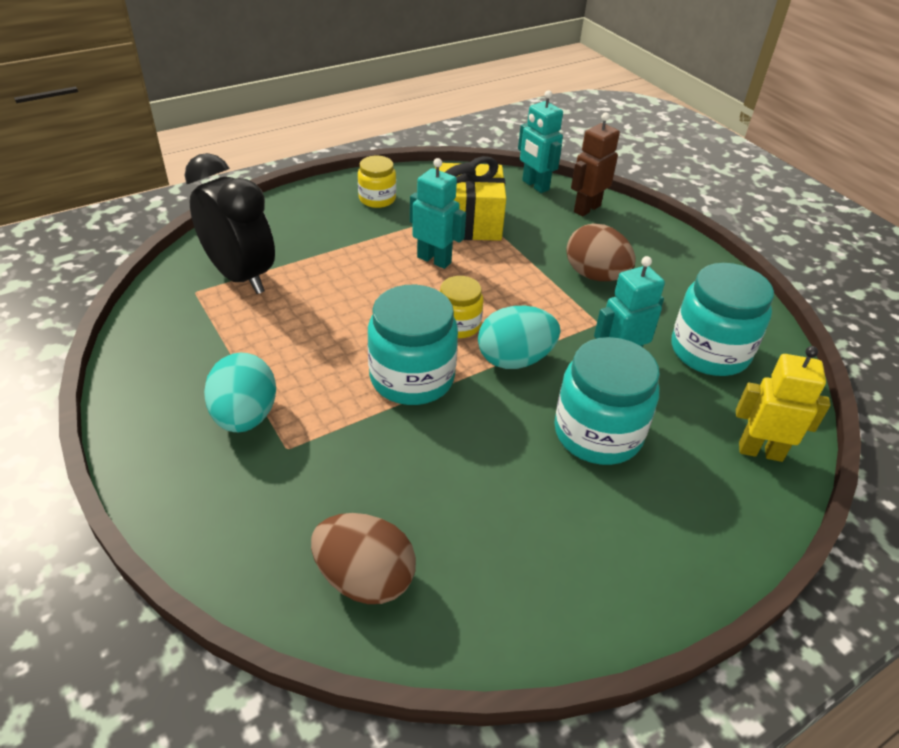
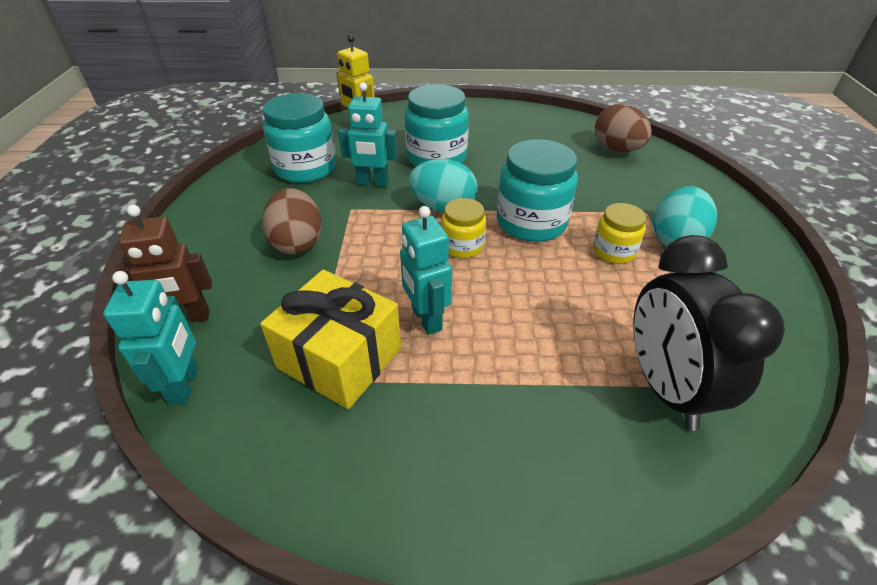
camera: 145 degrees left, 0 degrees up
(377, 199) = (416, 462): yellow jar -> yellow jar (613, 251)

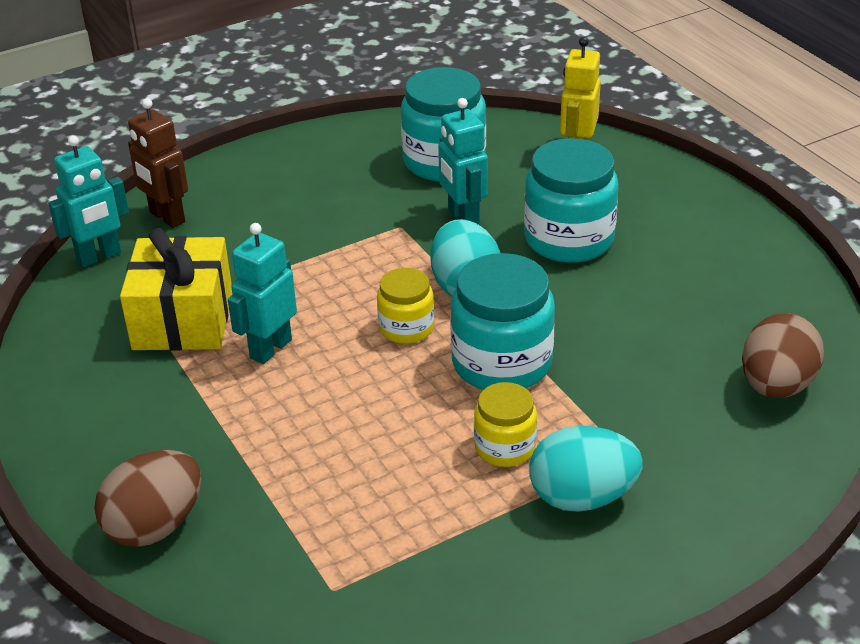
camera: 60 degrees right, 5 degrees down
(297, 243) = (313, 221): brown egg -> brown egg (155, 526)
(665, 387) = (297, 542): black clock -> none

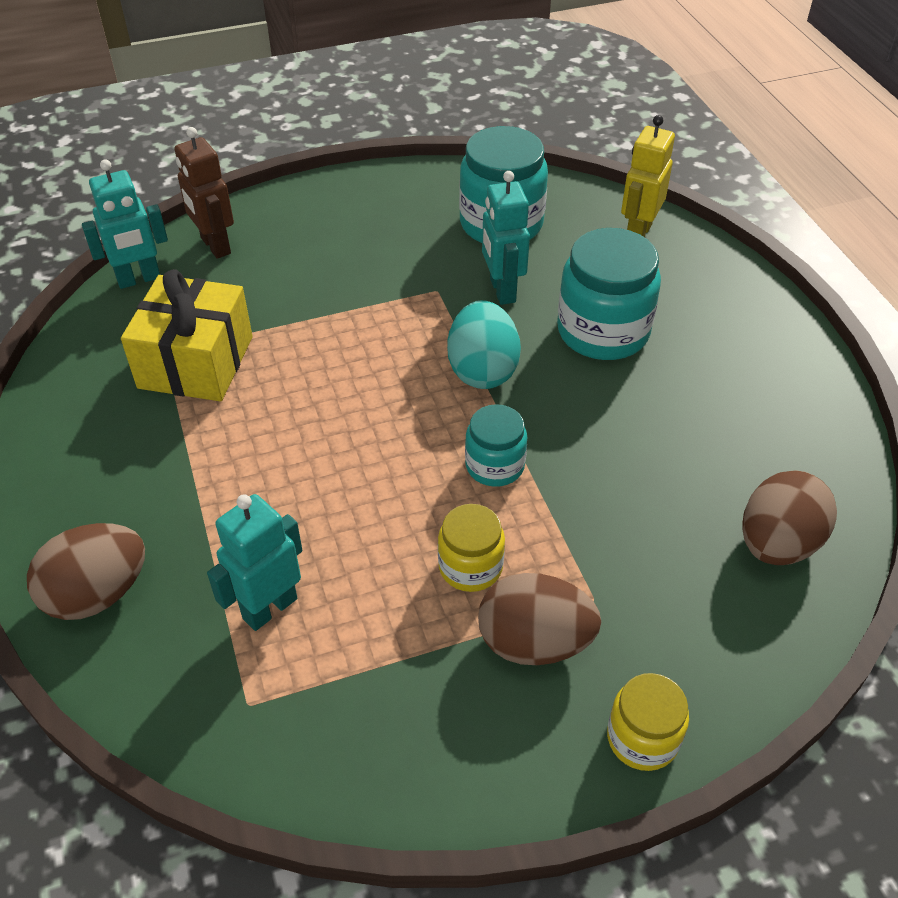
camera: 10 degrees right, 10 degrees up
(270, 349) = (269, 409): turquoise robot -> turquoise robot (269, 608)
(406, 328) = (410, 408): yellow jar -> yellow jar (642, 738)
(501, 363) = (494, 465): turquoise jar -> turquoise jar, size x0.57
(582, 497) = (534, 642): turquoise egg -> brown egg

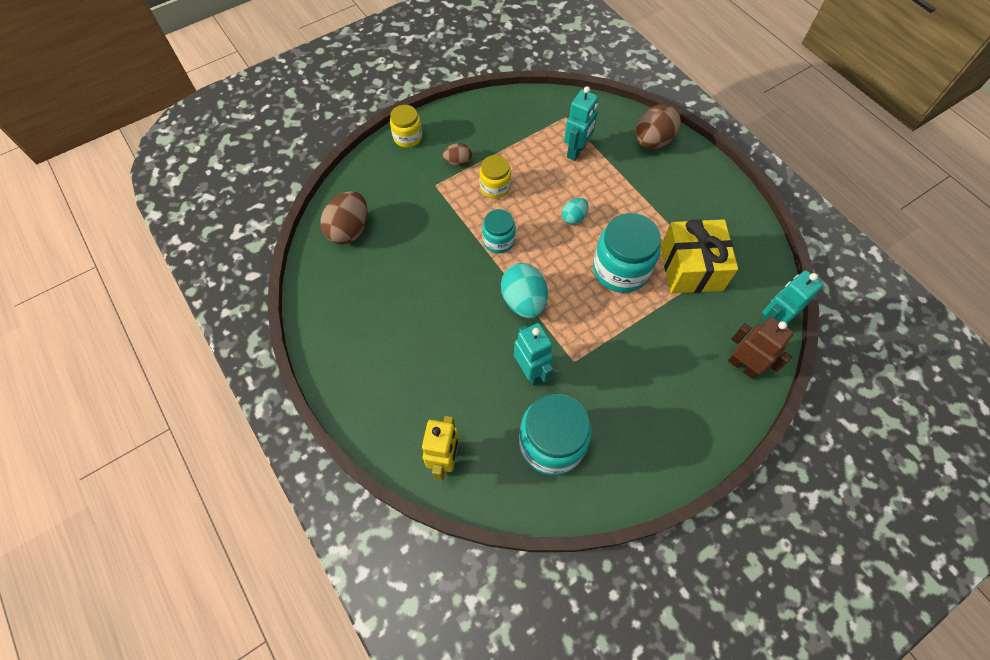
camera: 165 degrees right, 15 degrees up
(343, 476) = (573, 218): none -> turquoise egg
(534, 642) = (458, 162): brown egg -> brown egg, size x0.56
(603, 331) = (456, 350): turquoise jar -> turquoise jar (620, 269)

